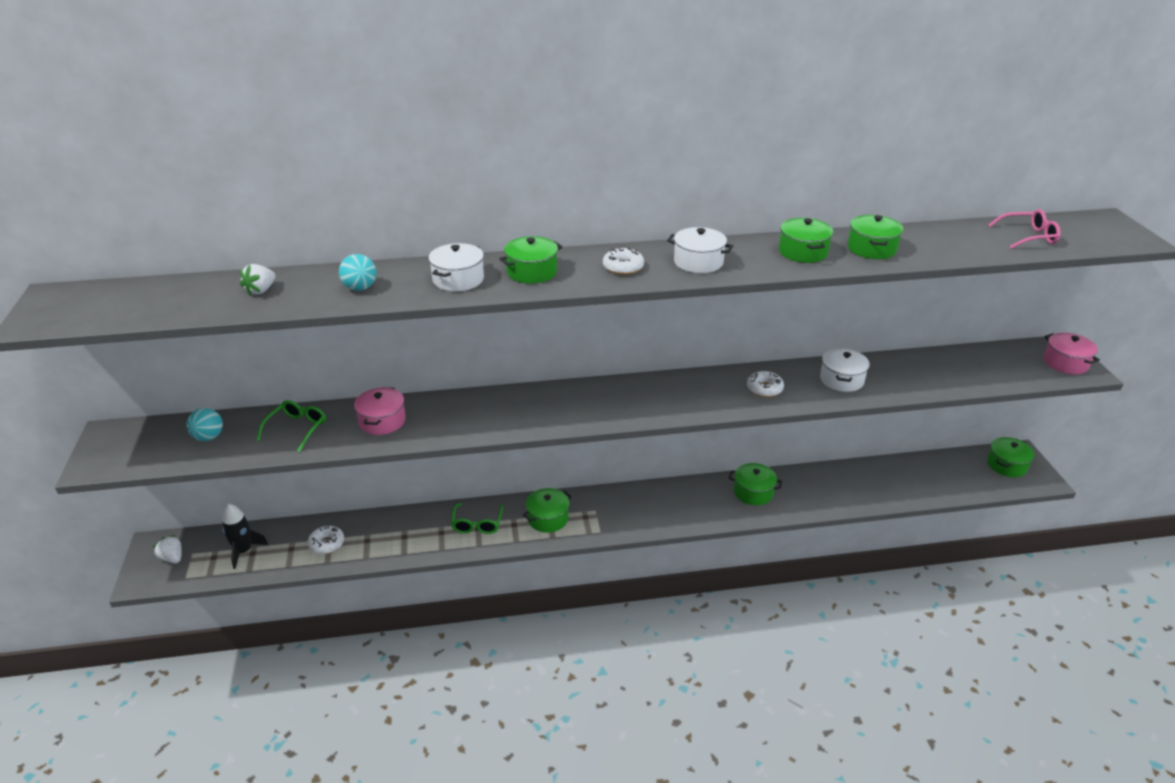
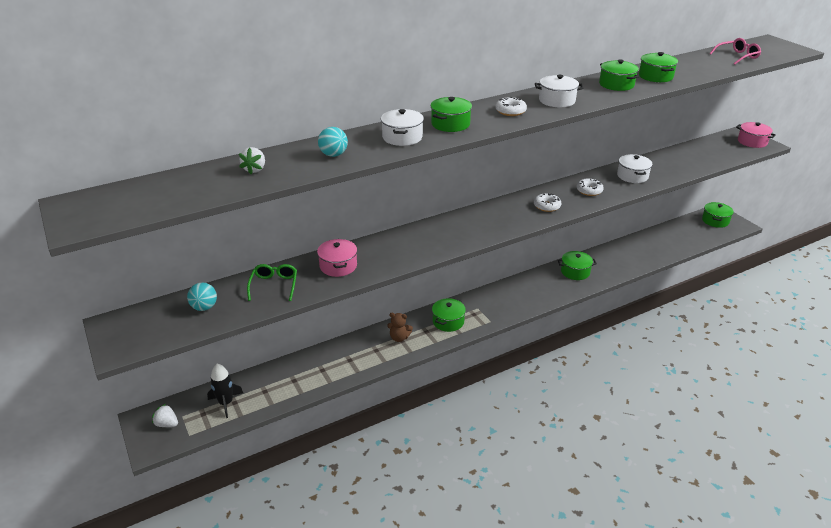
camera: 20 degrees left, 0 degrees up
(327, 544) = (291, 380): white donut -> white donut (547, 206)
(477, 524) = (399, 338): green glasses -> brown teddy bear

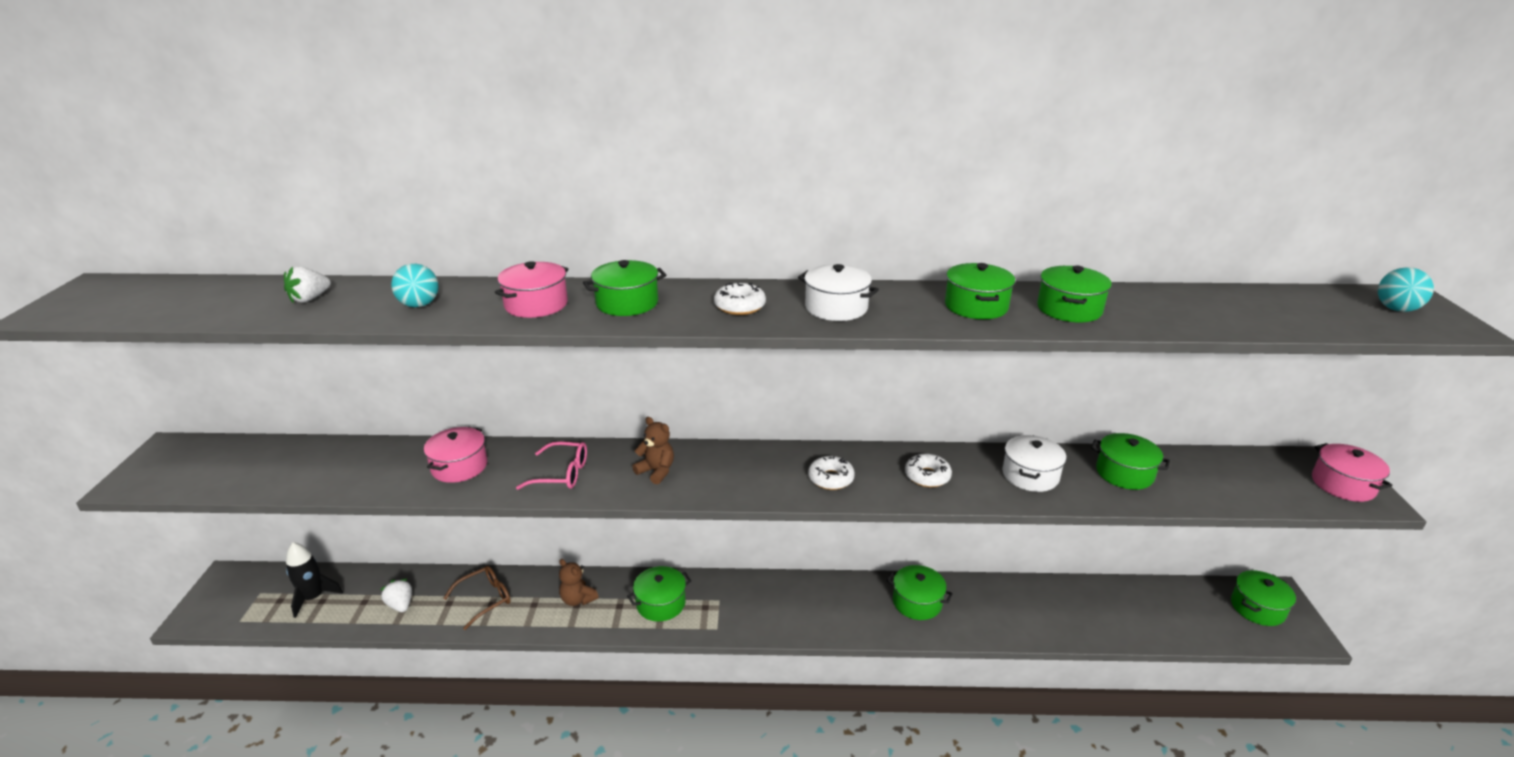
camera: 30 degrees right, 5 degrees down
(167, 424) = (237, 595): white strawberry -> white strawberry (400, 605)
(204, 307) = (265, 464): turquoise ball -> turquoise ball (1396, 309)
(274, 285) = (363, 465): green glasses -> none
(343, 359) = (485, 599): none -> brown glasses
(402, 137) = (536, 305): white pot -> pink pot
(455, 231) = (656, 471): none -> brown teddy bear
(669, 163) = (1124, 473): none -> green pot
(737, 56) = (1292, 310): pink glasses -> pink glasses (561, 474)

